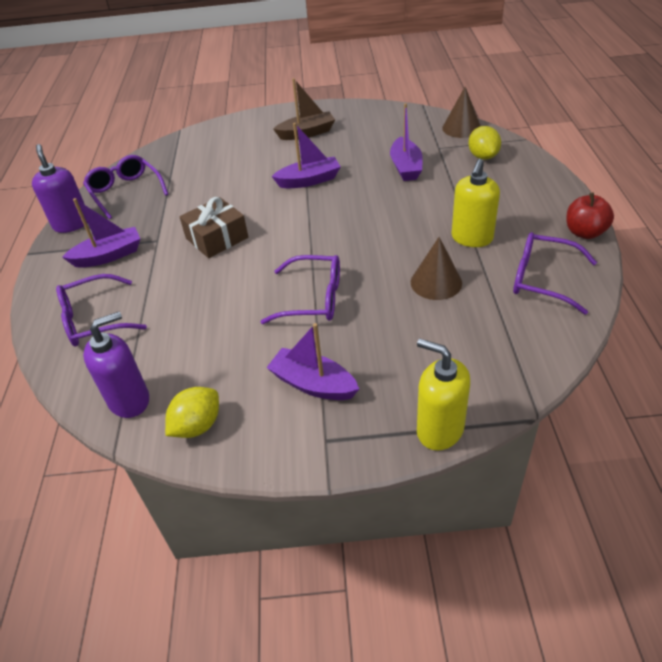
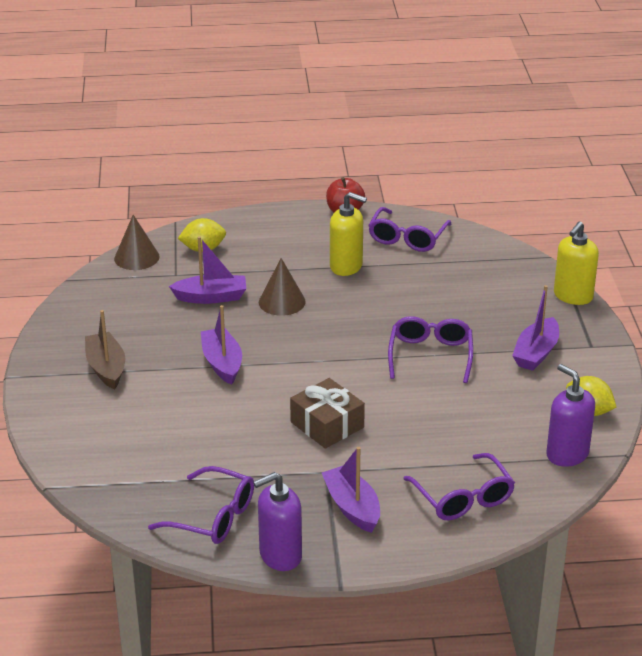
camera: 95 degrees left, 10 degrees down
(125, 192) = (212, 517): purple glasses -> purple glasses turned 120 degrees counterclockwise
(436, 282) = (409, 289): brown cone -> brown cone (282, 302)

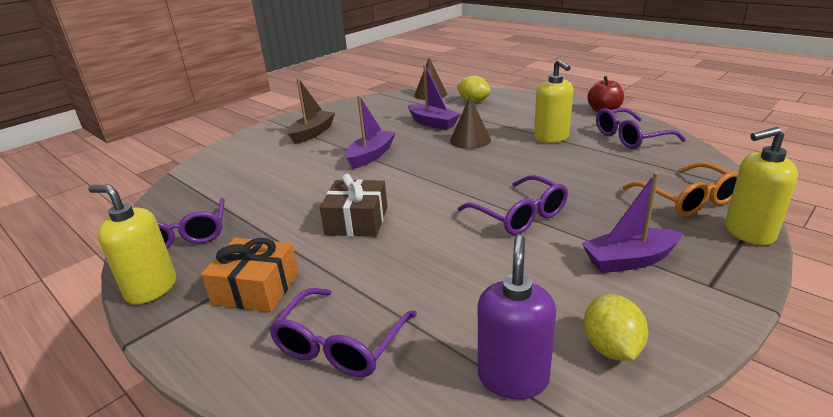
camera: 50 degrees right, 5 degrees down
(280, 555) = (151, 288): purple soap dispenser -> yellow soap dispenser
(352, 507) = (256, 288): purple boat -> orange gift
(430, 356) = (519, 215): purple glasses -> purple glasses turned 90 degrees clockwise
(513, 285) = (687, 199): none -> orange glasses

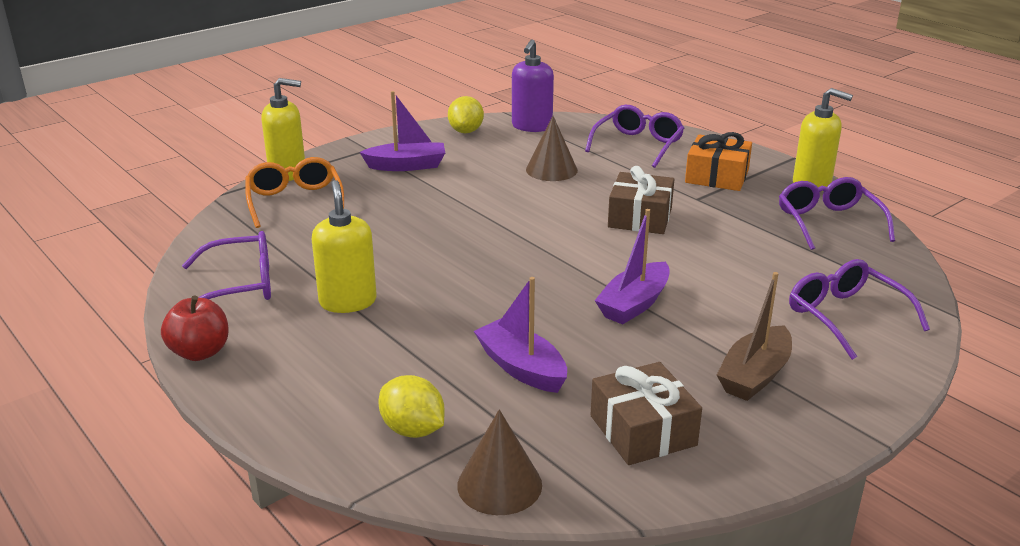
camera: 175 degrees left, 0 degrees up
(373, 111) = (642, 430): none -> brown gift
(470, 140) = (472, 315): brown cone -> brown cone (551, 170)
(519, 215) = (470, 205): purple glasses -> purple glasses (846, 317)

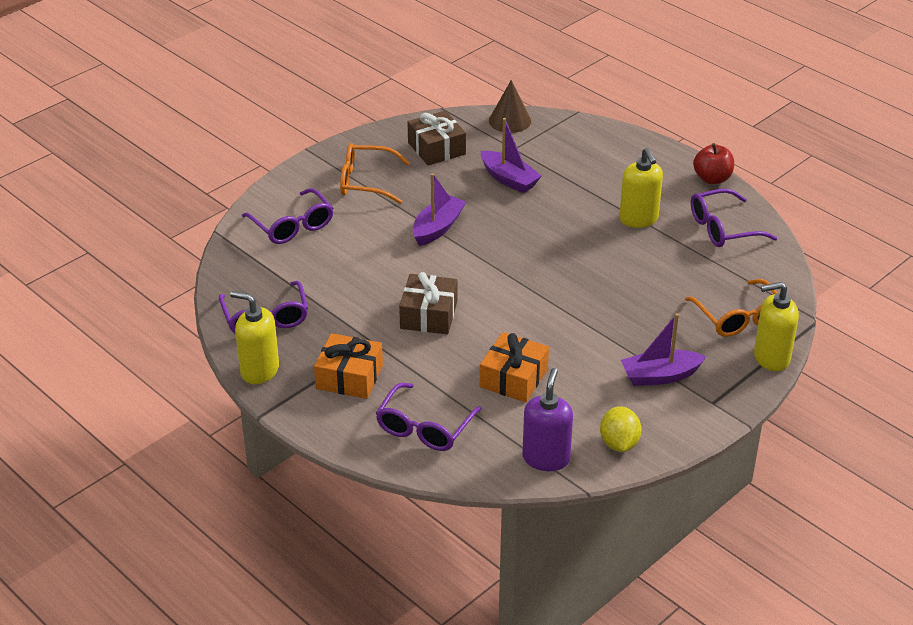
camera: 175 degrees right, 10 degrees up
(413, 430) = (562, 142): yellow lemon -> none
(551, 170) = (513, 378): brown cone -> orange gift
(754, 375) = (366, 182): brown boat -> orange glasses

